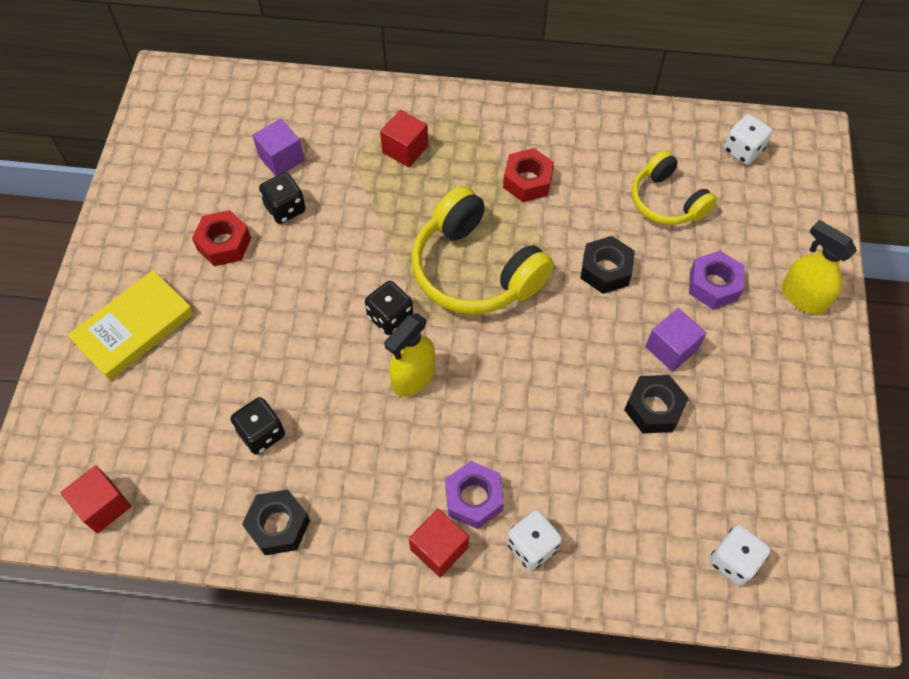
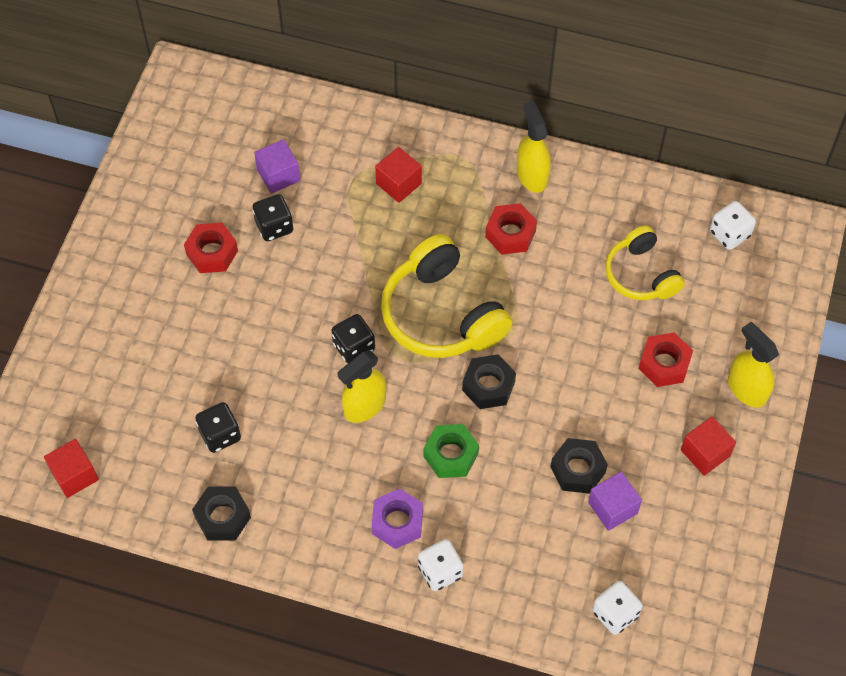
camera: 10 degrees right, 0 degrees up
(134, 328) = (120, 321): yellow book -> none
(439, 548) = (358, 560): red cube -> red cube (705, 453)
(516, 414) = (451, 455): none -> green nut
(536, 123) = (532, 175): none -> yellow spray bottle
(605, 270) = (565, 333): black nut -> black nut (488, 386)
(671, 348) = (608, 417): purple cube -> purple cube (612, 508)
(713, 285) = (664, 364): purple nut -> red nut

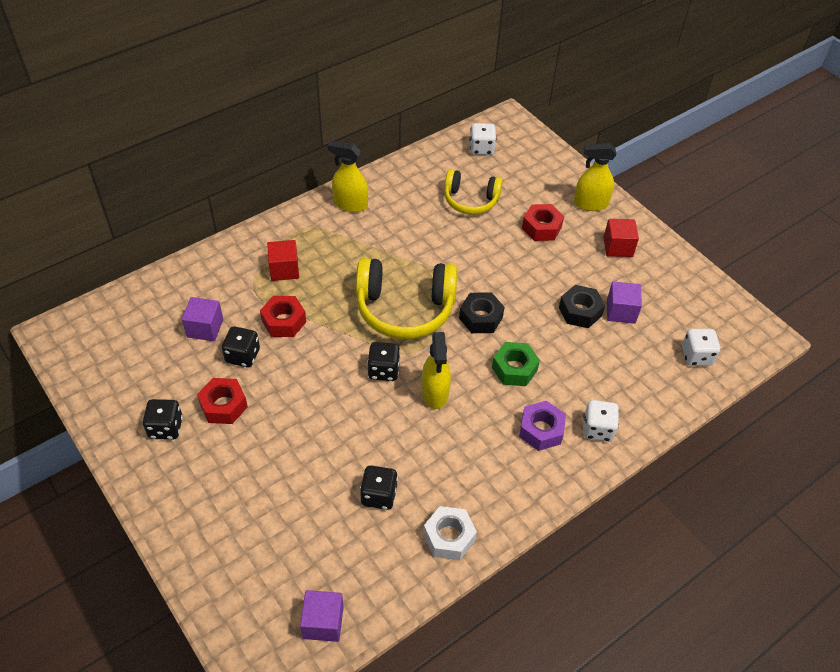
camera: 55 degrees left, 10 degrees down
(74, 475) = (323, 622): red cube -> purple cube
(156, 229) = (166, 428): none -> black dice
(222, 517) = (449, 537): black nut -> white nut
(510, 234) = (381, 239): red nut -> red nut (284, 321)

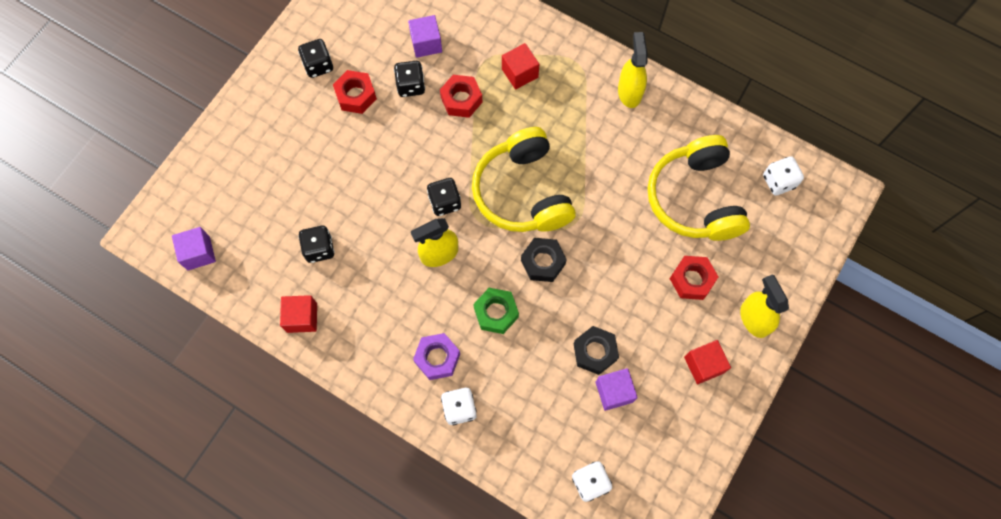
camera: 70 degrees right, 20 degrees up
(449, 537) = (302, 317): white nut -> red cube
(470, 200) = (694, 198): yellow headphones -> yellow headphones, size x1.60

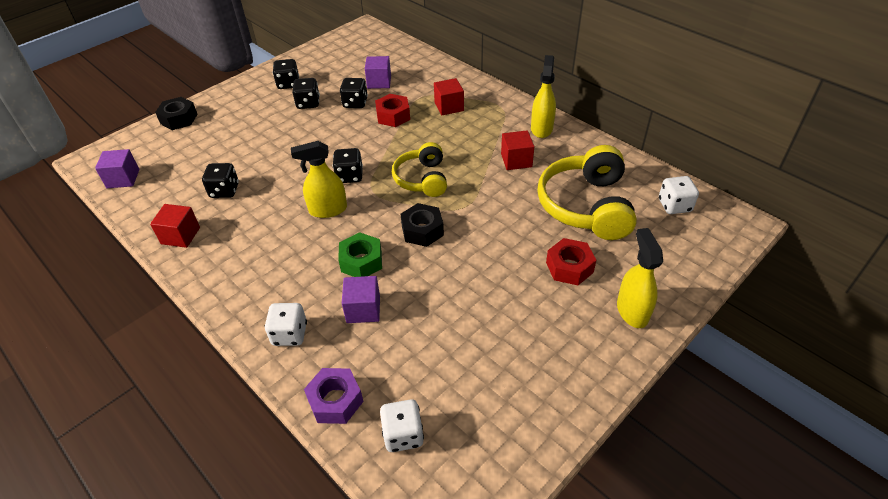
camera: 15 degrees right, 25 degrees down
(356, 95) = (308, 103): red nut -> black dice
(437, 358) = (288, 287): purple nut -> purple nut (335, 400)
(522, 192) = (422, 179): yellow headphones -> yellow headphones, size x0.62
(595, 352) = (449, 310): black nut -> black nut (179, 119)
(614, 392) = (459, 350): purple cube -> purple cube (363, 309)
(703, 365) = (566, 343): red cube -> red cube (516, 160)

